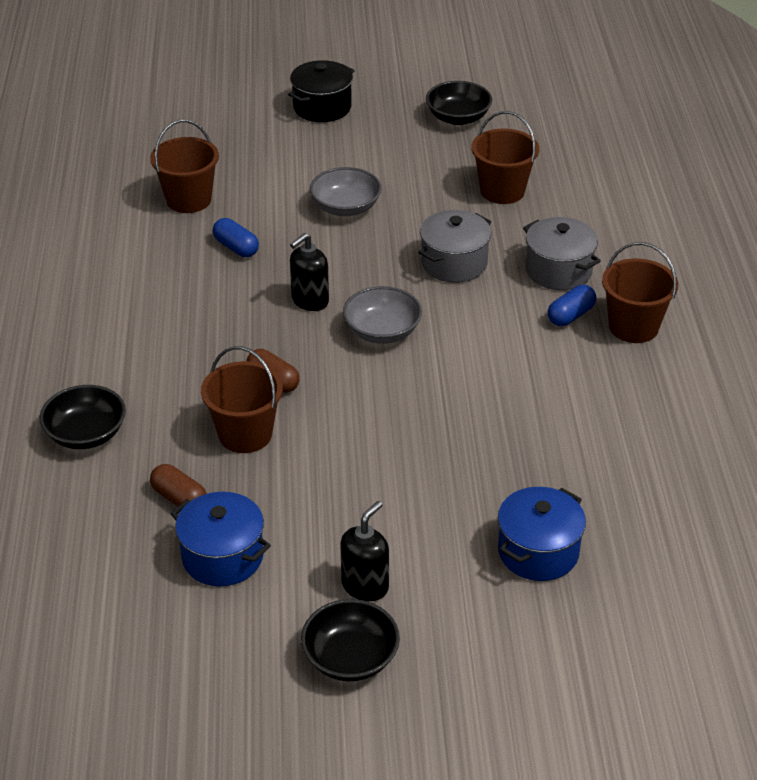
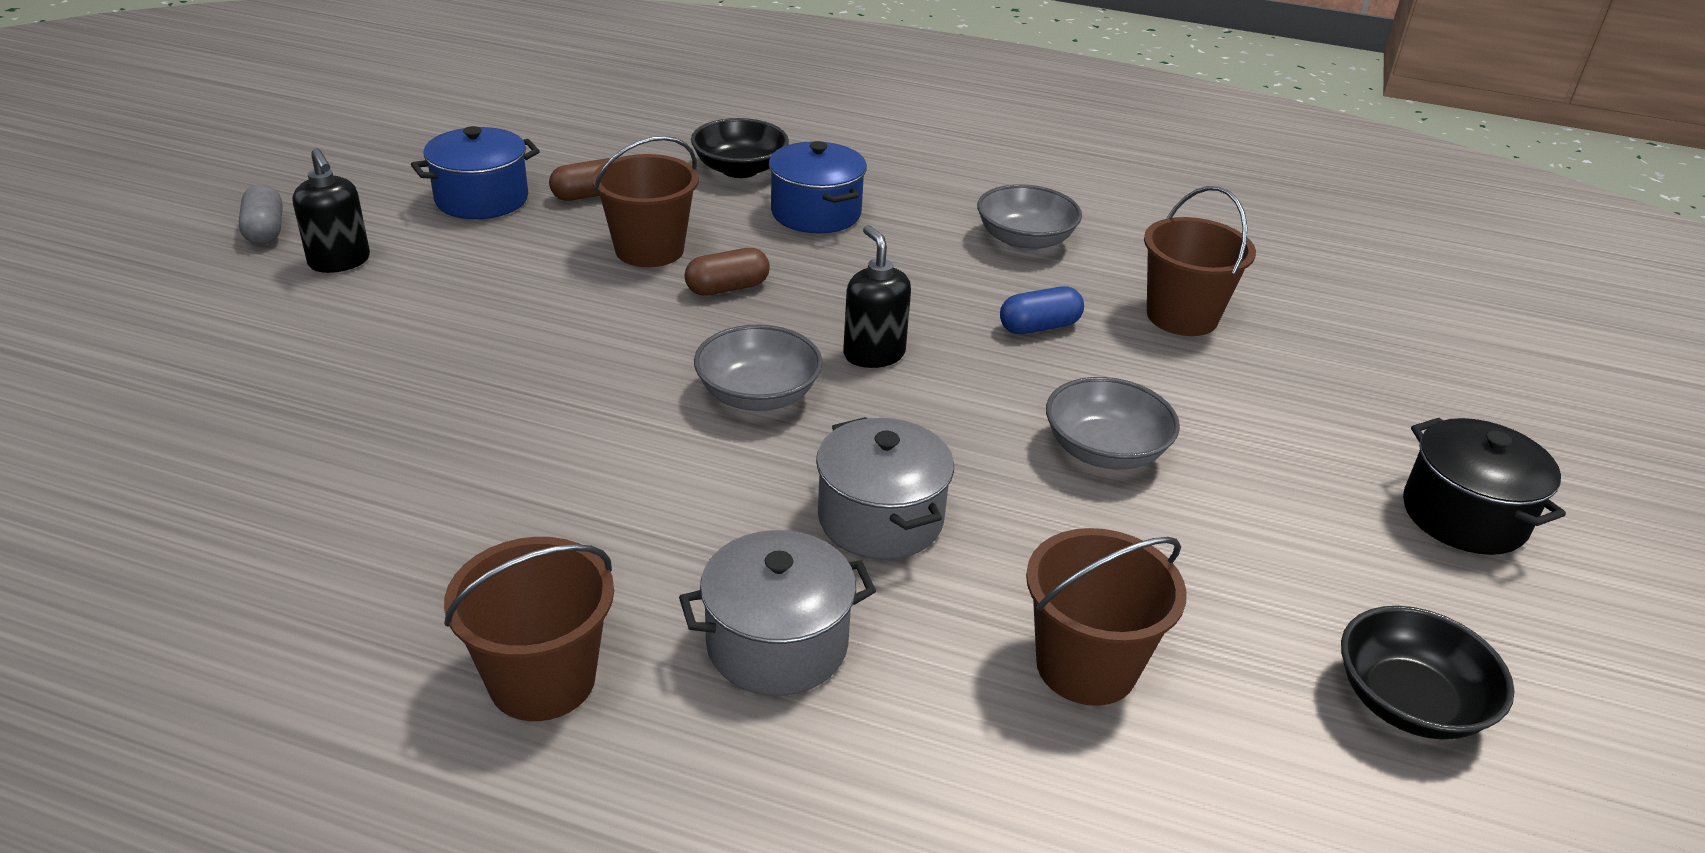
camera: 110 degrees right, 5 degrees down
(125, 272) = (1025, 240): none -> grey bowl
(350, 658) = (265, 231): black bowl -> grey capsule
(538, 551) = (226, 387): blue pot -> blue pot (816, 213)
(571, 315) = (640, 607): blue capsule -> none

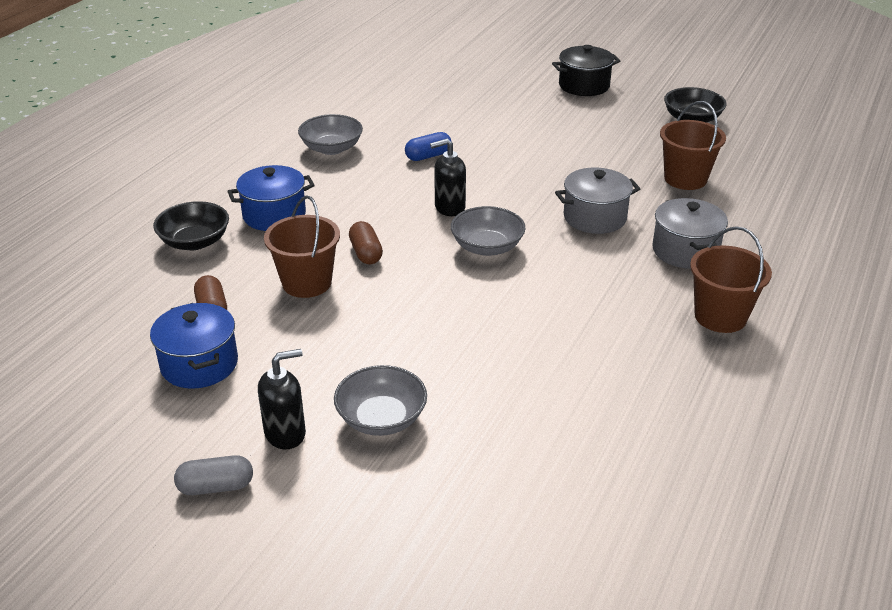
camera: 80 degrees left, 0 degrees up
(1039, 327) = (428, 156): blue capsule -> blue capsule turned 75 degrees clockwise
(1104, 451) = (540, 154): grey bowl -> grey bowl (381, 419)
(1182, 316) = (424, 117): brown bucket -> none

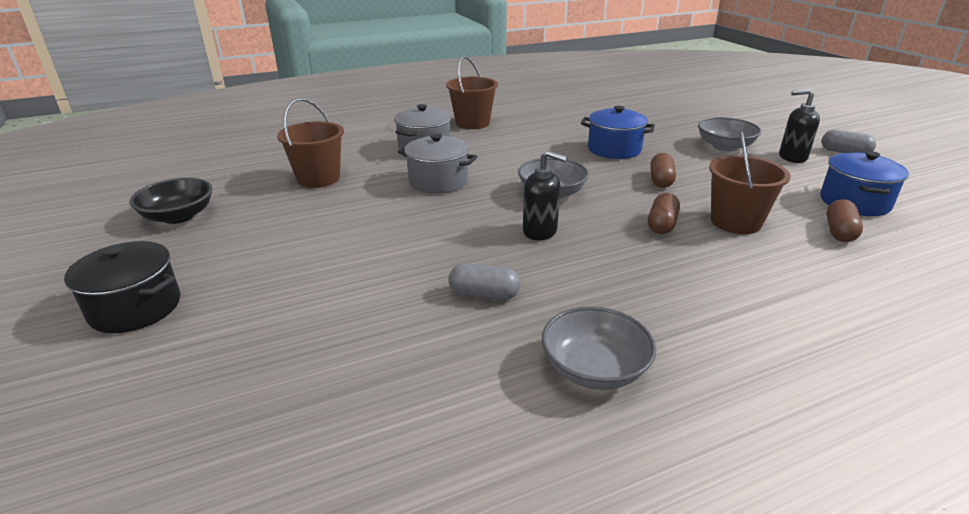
camera: 140 degrees left, 5 degrees down
(195, 242) = (857, 303): black bowl -> none
(274, 215) = (740, 297): blue pot -> blue pot (614, 149)
(408, 310) = (661, 180): none -> brown capsule
(428, 156) = (484, 294): blue capsule -> grey capsule

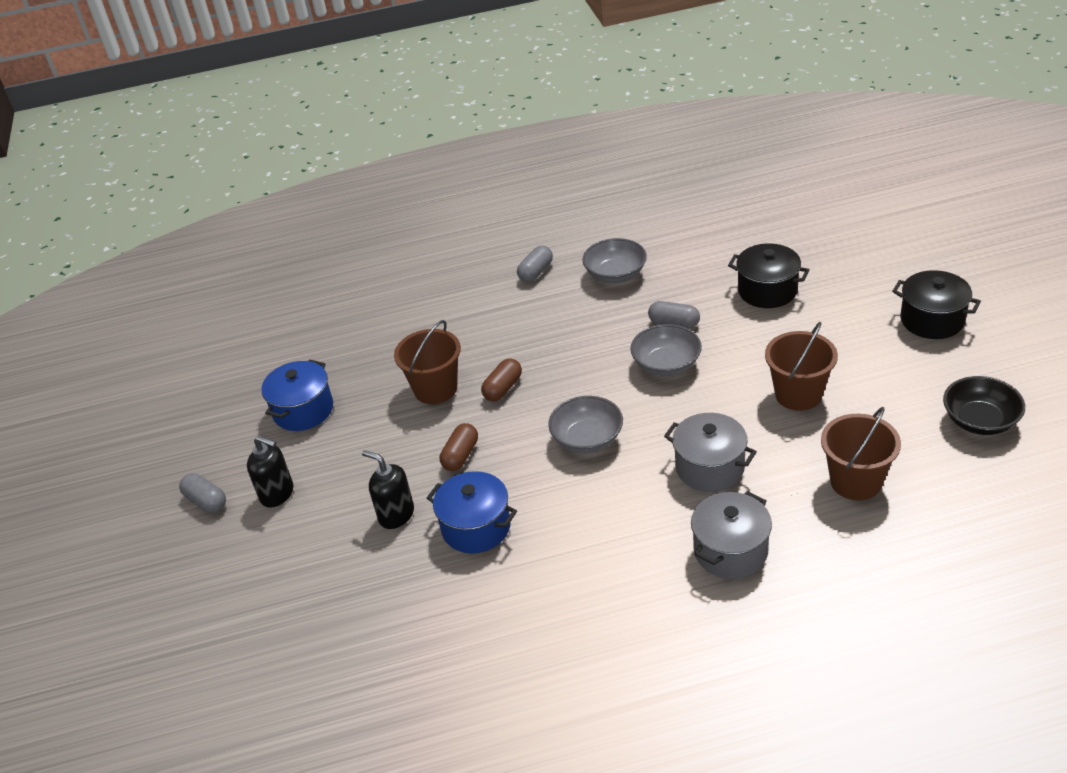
camera: 165 degrees left, 10 degrees up
(345, 345) = (767, 291): none -> black pot
(472, 123) = (656, 628): brown bucket -> brown bucket (798, 394)
(540, 231) = (615, 384): black soap dispenser -> black soap dispenser (396, 515)
(725, 146) = (333, 525): grey bowl -> grey bowl (666, 364)
(735, 370) = (536, 272): none -> grey capsule
(839, 232) = (360, 373): brown capsule -> none

